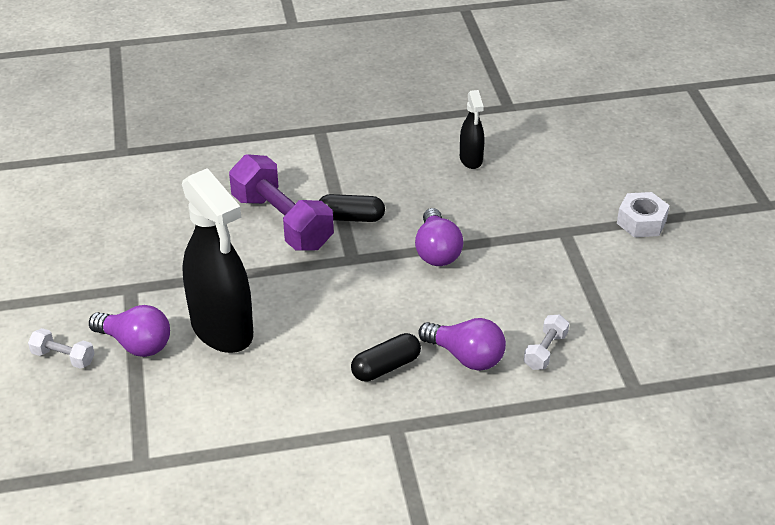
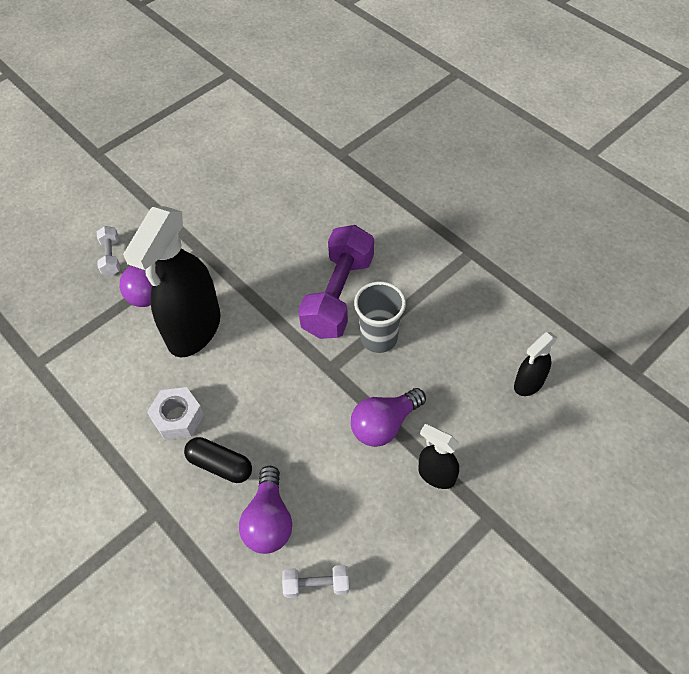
camera: 60 degrees right, 15 degrees up
(351, 218) = (379, 338): black capsule -> grey cup
(506, 243) = (436, 475): none -> black spray bottle
(641, 222) = (562, 584): white nut -> white nut (178, 418)

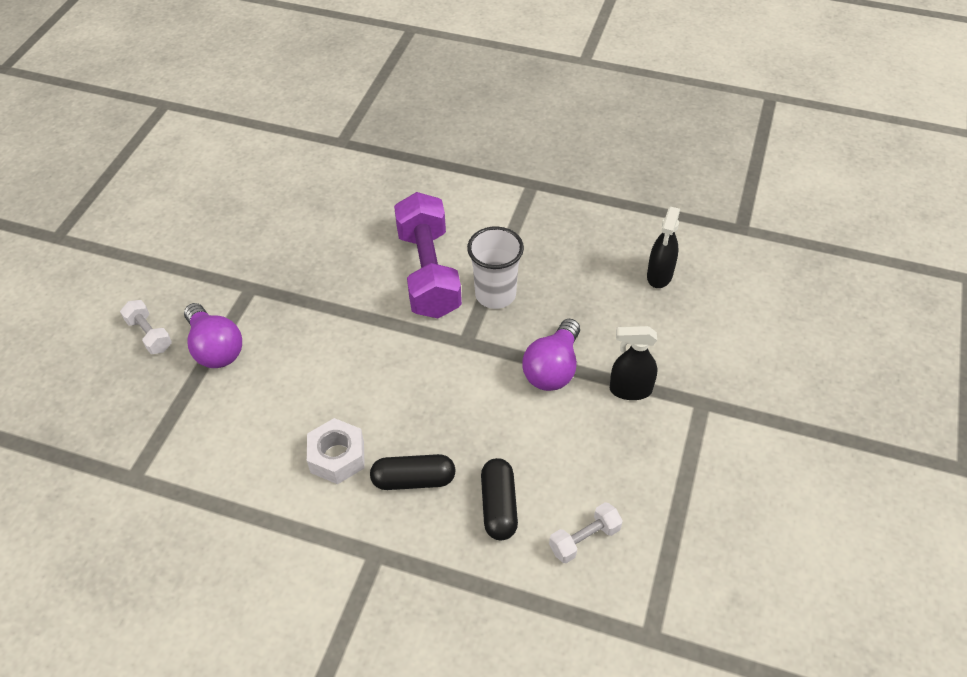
camera: 30 degrees left, 5 degrees down
(194, 330) = (297, 367): black spray bottle -> none
(269, 520) = (499, 506): purple light bulb -> black capsule
(379, 338) = (495, 294): grey cup -> white cup

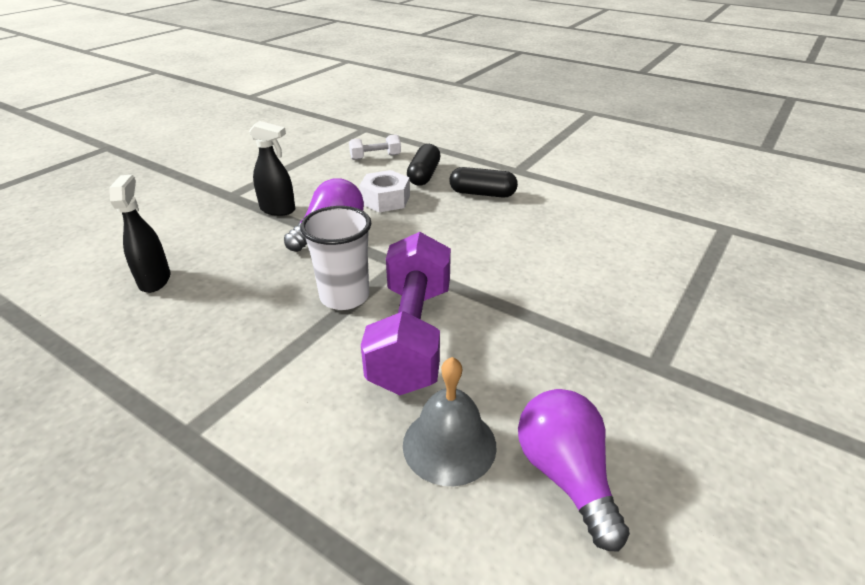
camera: 165 degrees left, 15 degrees down
(149, 334) = (779, 335): white dumbbell -> none
(215, 348) = (684, 306): purple light bulb -> purple light bulb (565, 475)
(337, 457) = (543, 213): white nut -> white nut (385, 199)
(382, 210) = (449, 444): none -> grey bell
(659, 275) = (155, 280): black spray bottle -> black spray bottle turned 45 degrees counterclockwise

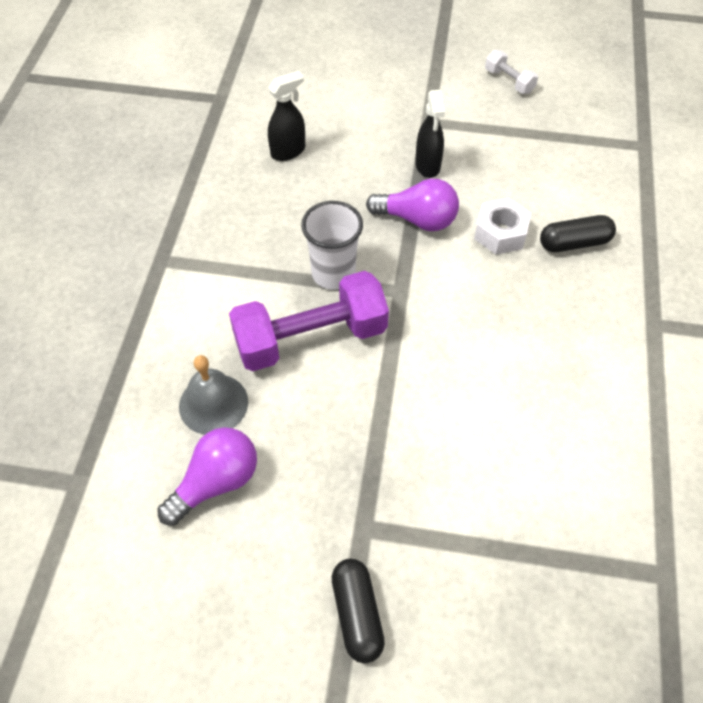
camera: 65 degrees right, 20 degrees up
(375, 157) = (582, 186): white dumbbell -> white dumbbell (509, 81)
(482, 194) = (571, 308): black capsule -> black capsule (357, 614)

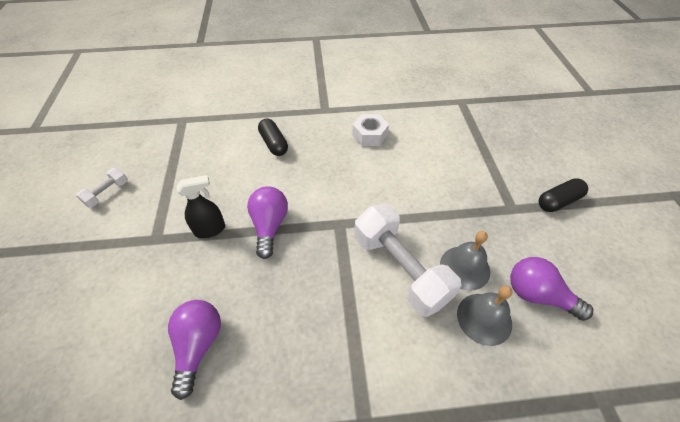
camera: 105 degrees left, 5 degrees down
(286, 412) = (464, 267): none -> grey bell
(288, 151) = (198, 346): black spray bottle -> purple light bulb
(311, 338) = (400, 269): purple dumbbell -> white dumbbell
(333, 274) = (337, 269): white cup -> none
(500, 233) = (273, 178): white nut -> white nut (369, 135)

